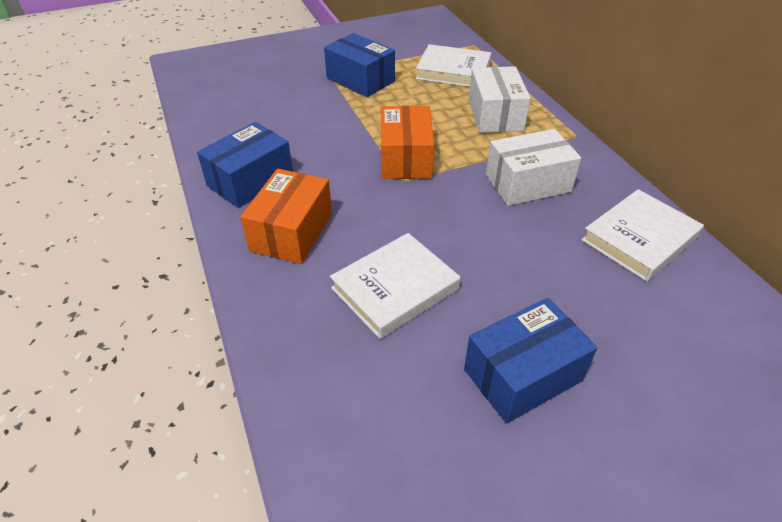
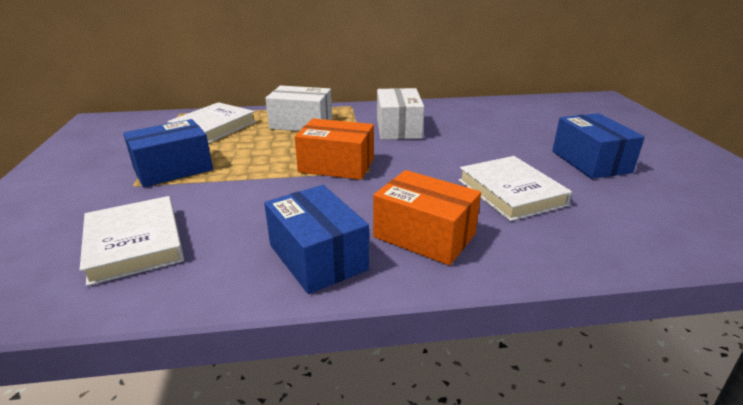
camera: 75 degrees left, 15 degrees down
(639, 239) = (468, 111): white book -> white book (135, 244)

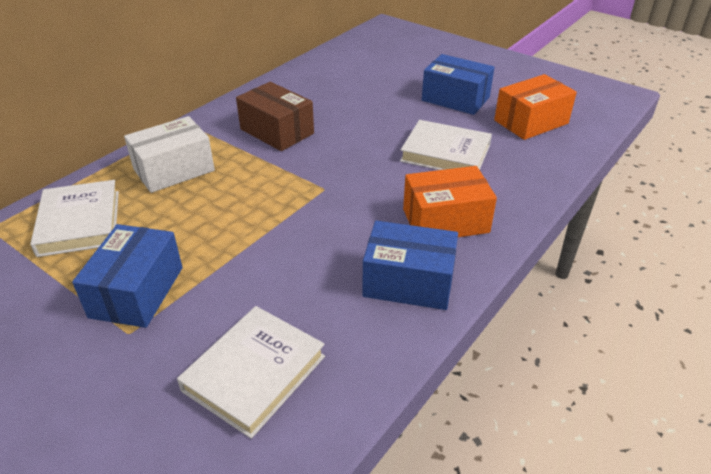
camera: 45 degrees left, 10 degrees up
(135, 244) = (254, 373): white book -> white book turned 75 degrees counterclockwise
(336, 165) = (289, 198): orange box -> orange box (531, 122)
(398, 128) = (277, 131): white box -> brown box

